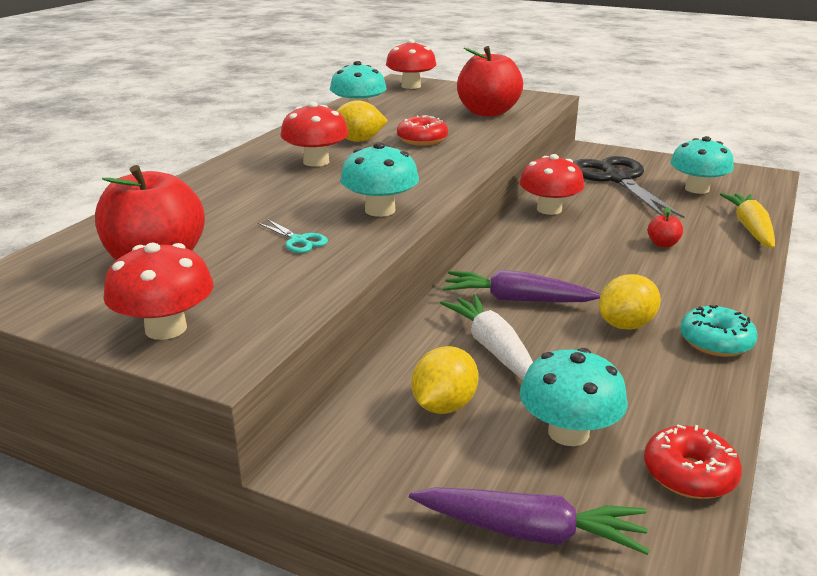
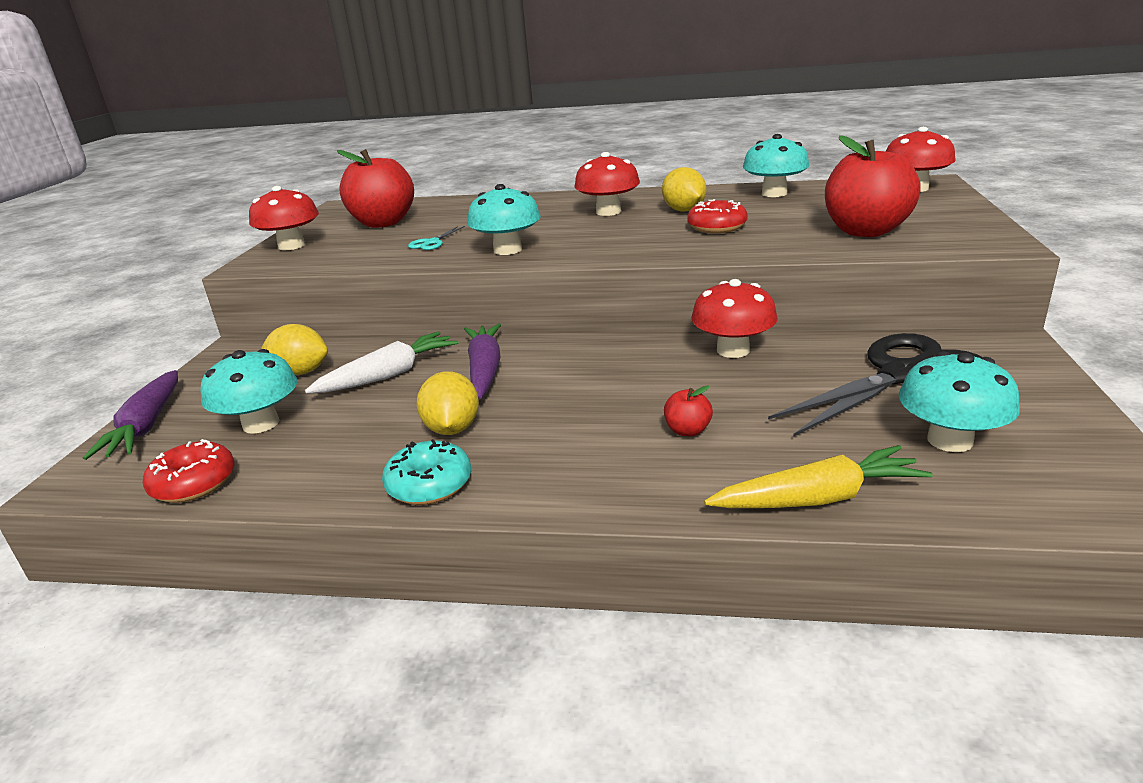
camera: 75 degrees right, 0 degrees up
(626, 325) = (452, 429): yellow lemon -> yellow lemon turned 45 degrees clockwise

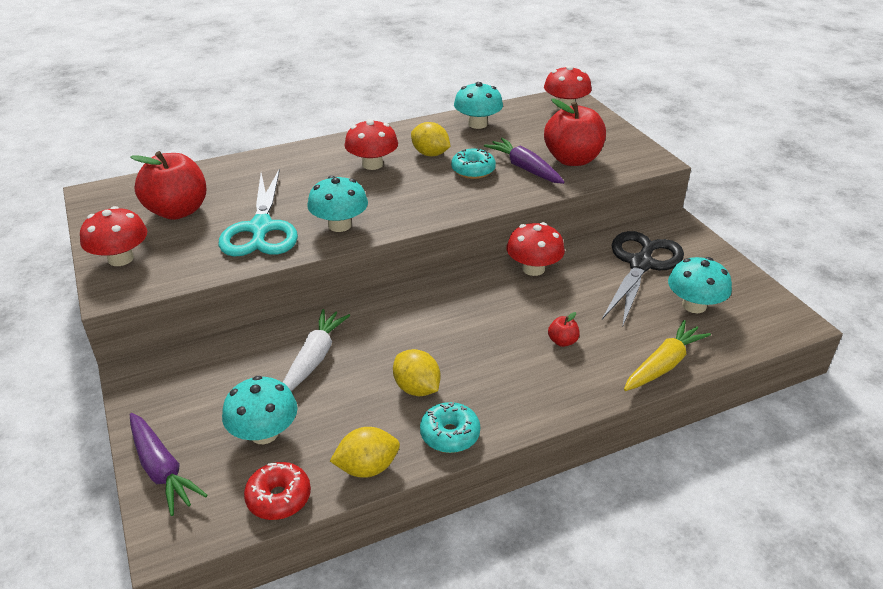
camera: 35 degrees left, 10 degrees up
(301, 372) = (234, 377): yellow lemon -> yellow lemon (367, 468)
(432, 243) = (261, 228): turquoise scissors -> turquoise scissors, size x2.50
(485, 370) = (384, 332): purple carrot -> purple carrot (525, 168)
(717, 227) = (473, 170): red donut -> turquoise donut

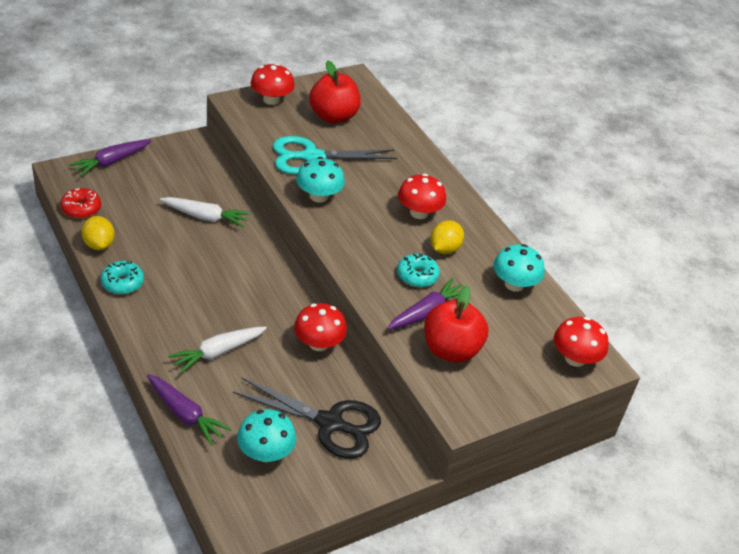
camera: 80 degrees right, 5 degrees up
(264, 433) = (135, 199): turquoise mushroom -> none
(417, 388) = (170, 267): yellow lemon -> none
(562, 341) = (218, 352): red apple -> white carrot
(663, 365) = (185, 414): yellow carrot -> purple carrot

